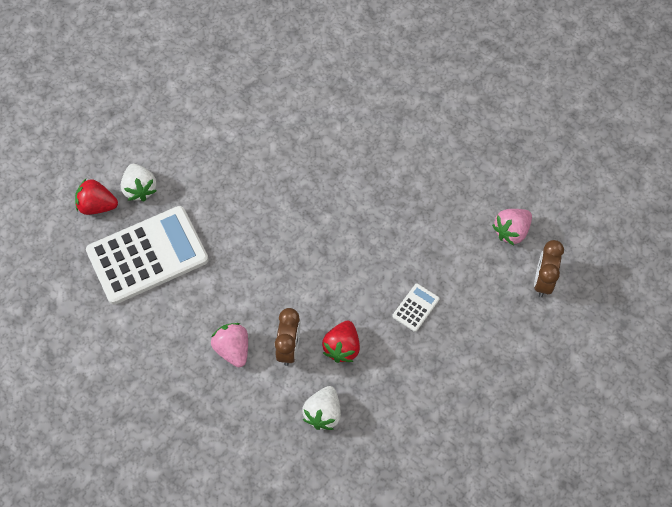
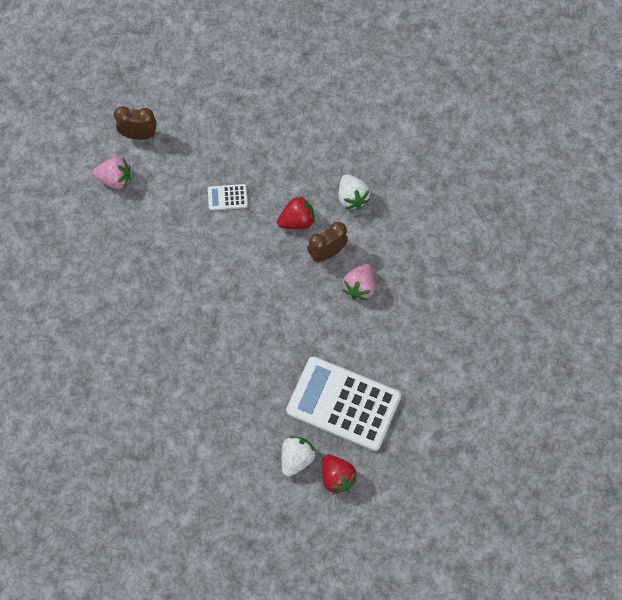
camera: 130 degrees left, 5 degrees up
(323, 413) = (352, 197): white strawberry -> white strawberry turned 90 degrees clockwise
(543, 281) = (139, 135): brown clock -> brown clock turned 150 degrees counterclockwise

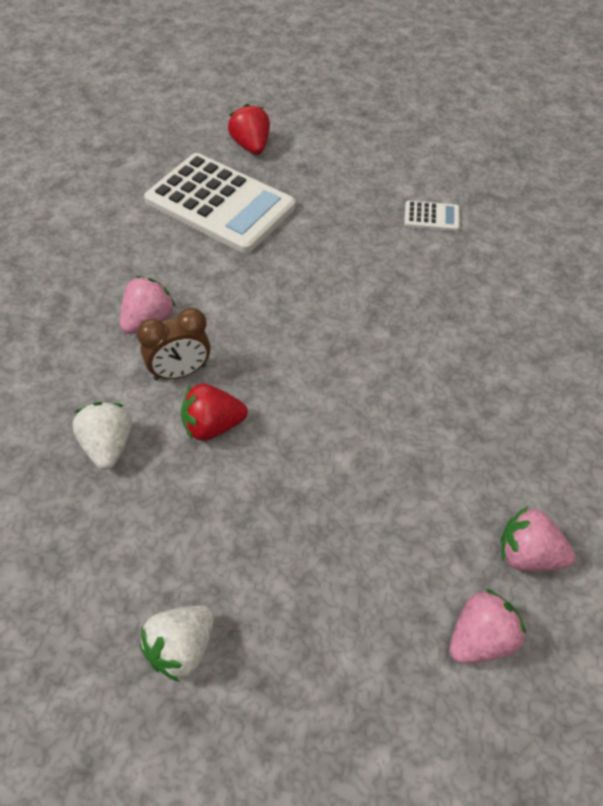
camera: 170 degrees left, 15 degrees down
(139, 135) = (480, 639): brown clock -> pink strawberry
(227, 197) = (322, 484): white calculator -> white calculator (431, 217)
(296, 458) = (294, 167): white strawberry -> white strawberry (181, 649)

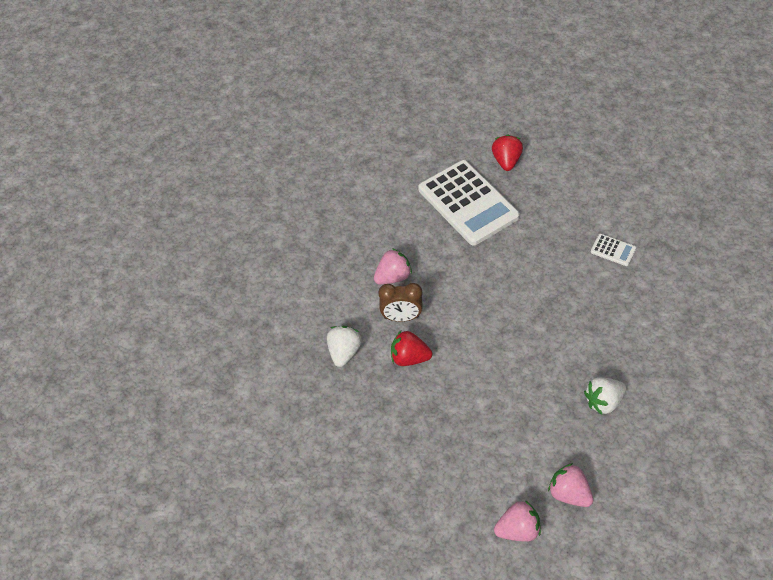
camera: 25 degrees right, 0 degrees up
(181, 649) = (349, 479): white strawberry -> white strawberry (603, 402)

